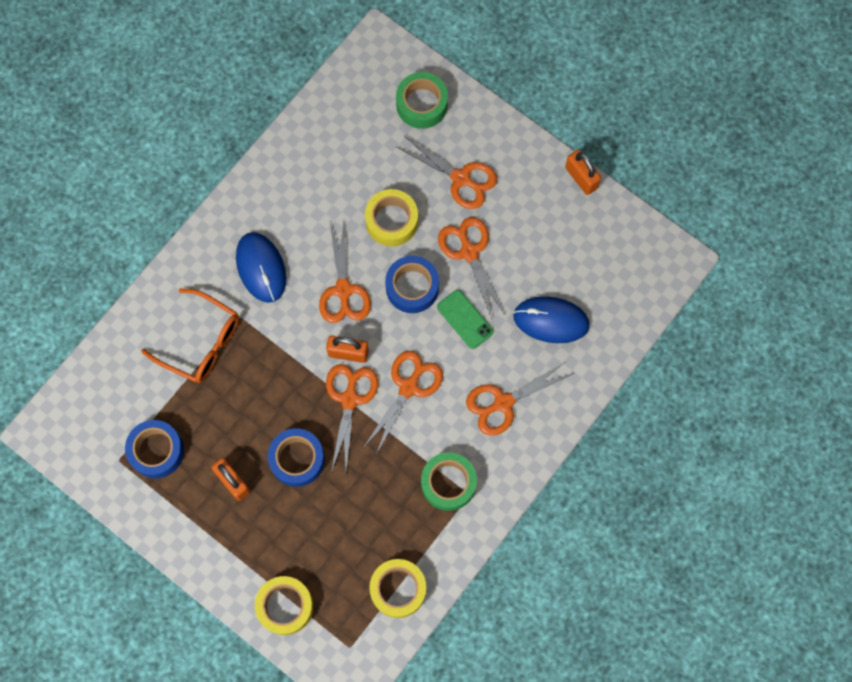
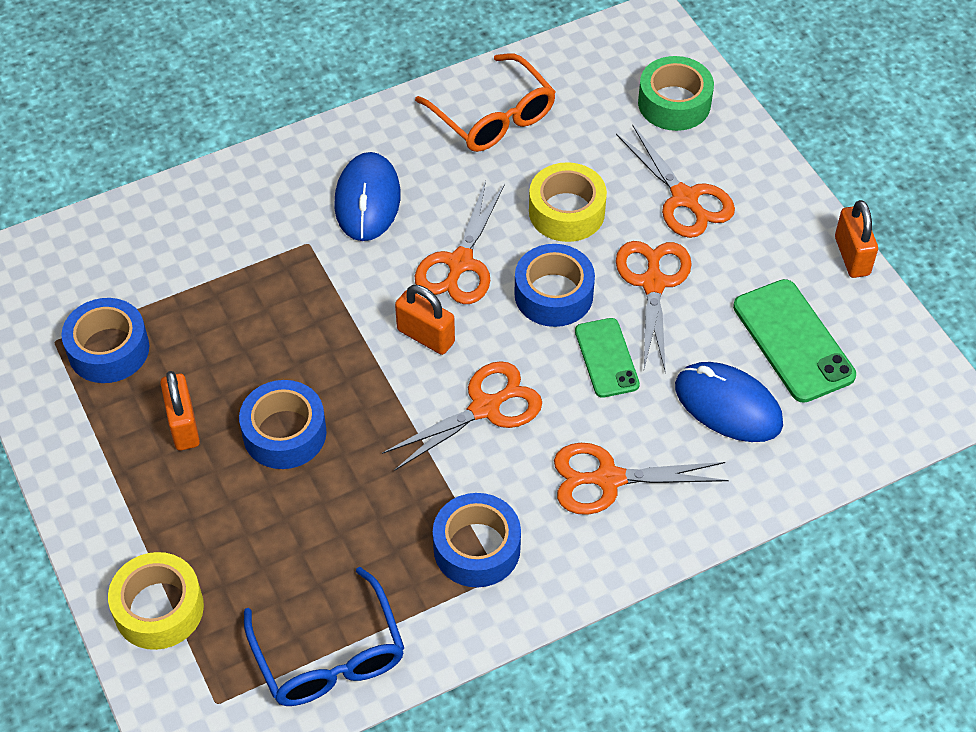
camera: 25 degrees right, 20 degrees down
(201, 342) = (242, 251): orange glasses -> orange glasses (493, 117)
(350, 399) = (397, 390): orange scissors -> none
(398, 589) = (329, 656): yellow tape -> blue glasses
(448, 483) = (477, 548): green tape -> blue tape
(570, 257) = (793, 341): none -> green phone

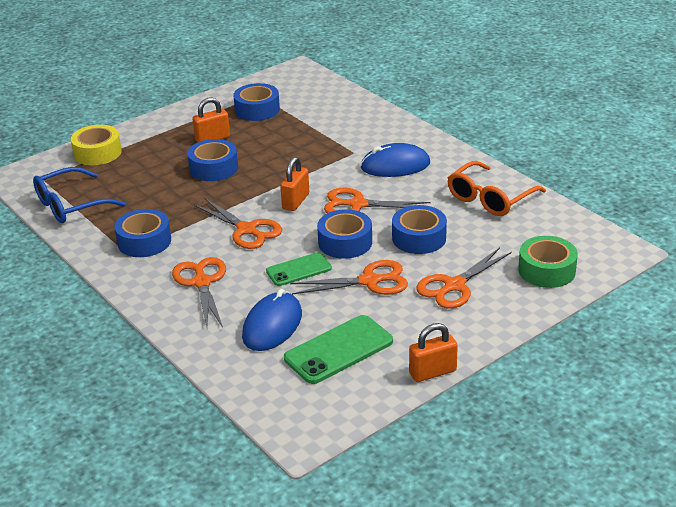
camera: 80 degrees right, 20 degrees down
(566, 212) = (419, 238): yellow tape -> blue tape

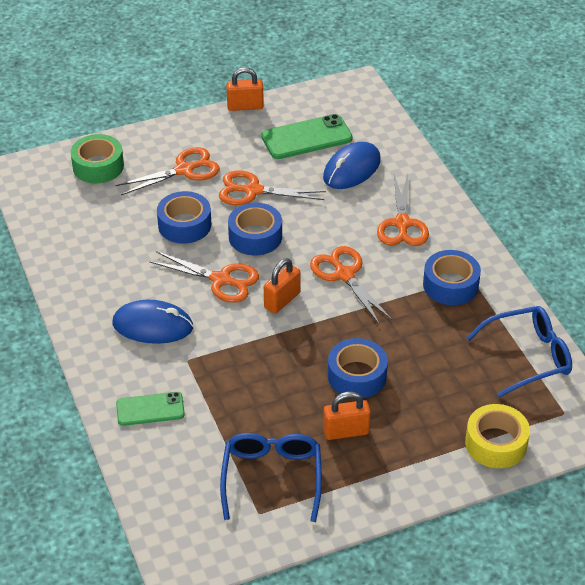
camera: 165 degrees left, 10 degrees up
(257, 110) = (272, 478): blue tape -> blue glasses
(299, 270) = (310, 217): green phone -> green phone (150, 409)
(490, 198) = (87, 255): orange glasses -> none

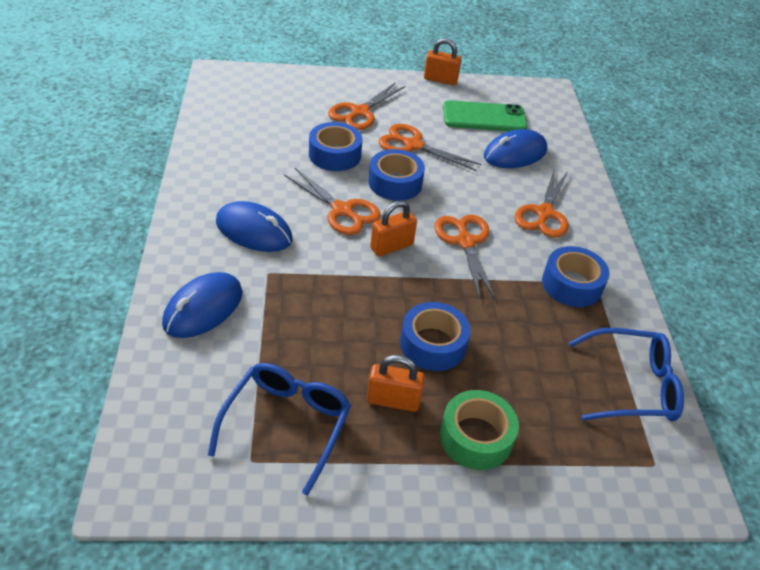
camera: 15 degrees right, 0 degrees up
(98, 166) = (286, 89): green tape -> green tape (476, 437)
(150, 409) = (203, 308): green phone -> blue mouse
(184, 170) = (360, 112): orange scissors -> orange scissors turned 135 degrees clockwise
(496, 443) = (559, 474): yellow tape -> none

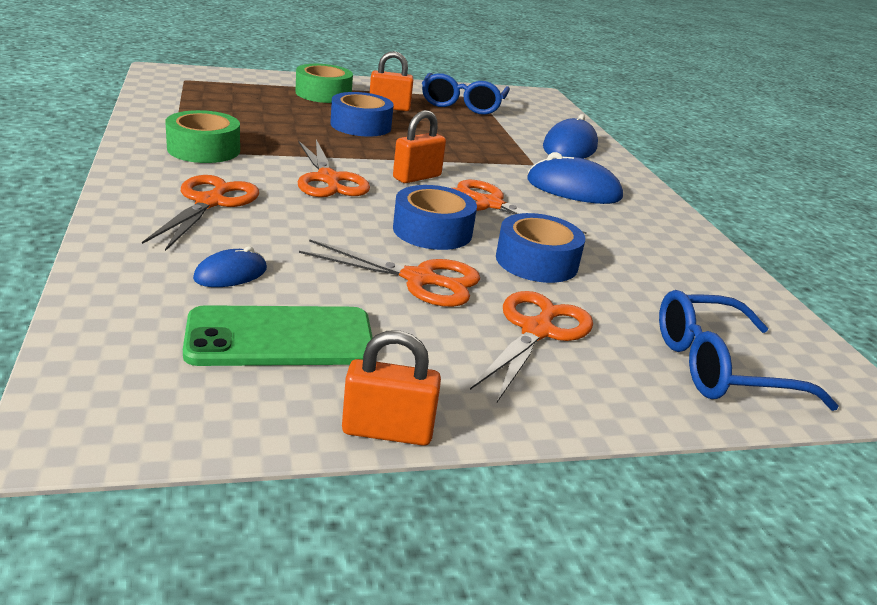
camera: 170 degrees right, 15 degrees down
(515, 153) = (230, 274): blue mouse -> blue mouse, size x0.56
(571, 284) = (204, 149): blue tape -> green tape
(632, 386) = (177, 102): blue glasses -> blue glasses (720, 367)

